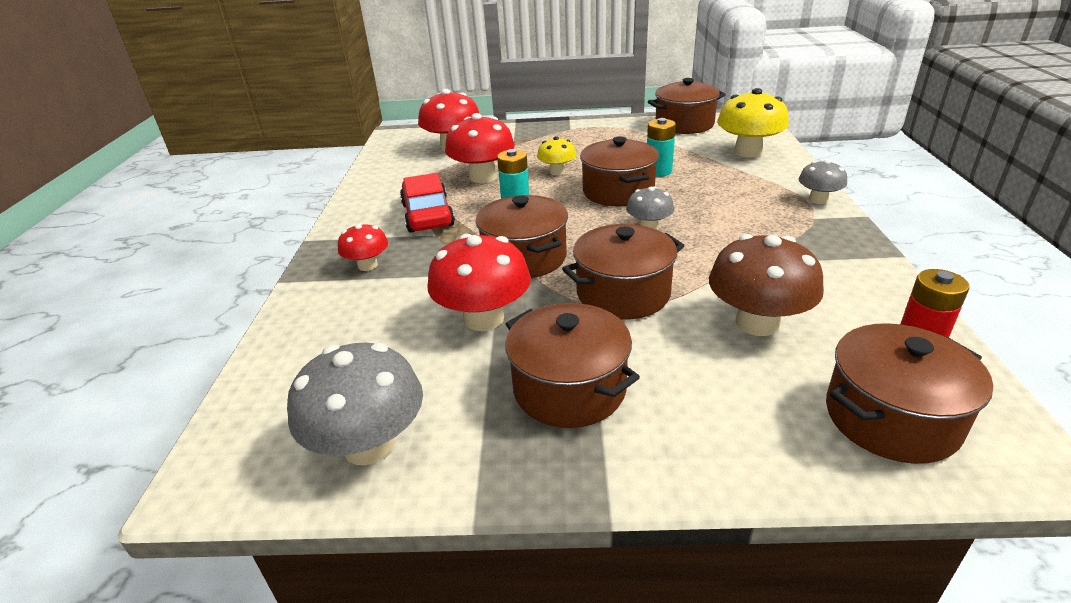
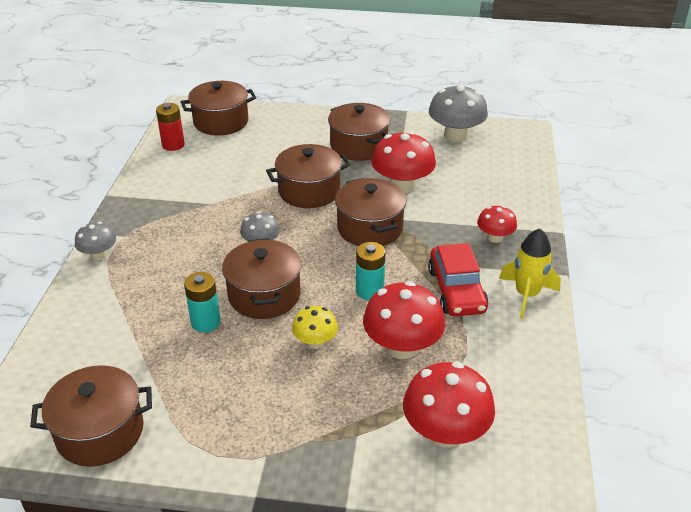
camera: 175 degrees left, 5 degrees up
(357, 219) = (526, 295): none -> yellow rocket
(748, 152) = (84, 342): yellow mushroom -> none
(757, 323) = (242, 165): brown mushroom -> none

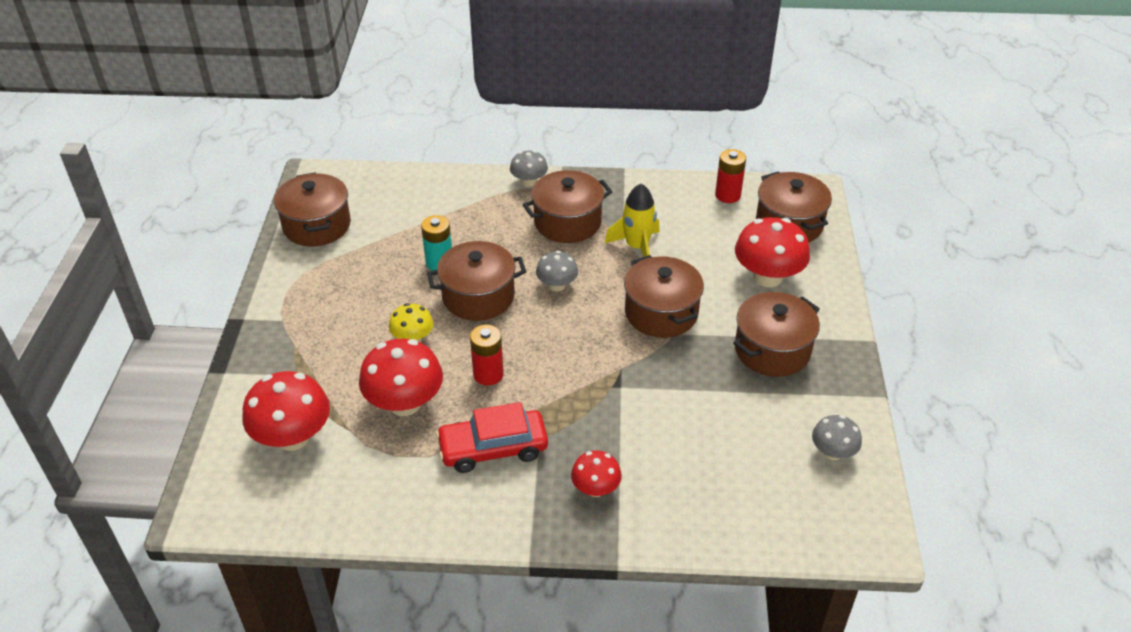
camera: 85 degrees right, 5 degrees up
(369, 291) = (488, 374): turquoise battery -> red battery
(370, 228) = (597, 369): brown pot -> brown pot (567, 222)
(402, 185) = (691, 396): red mushroom -> red mushroom (767, 277)
(455, 135) = (833, 452): grey mushroom -> grey mushroom, size x0.57
(526, 295) = (488, 514): yellow rocket -> yellow rocket (637, 247)

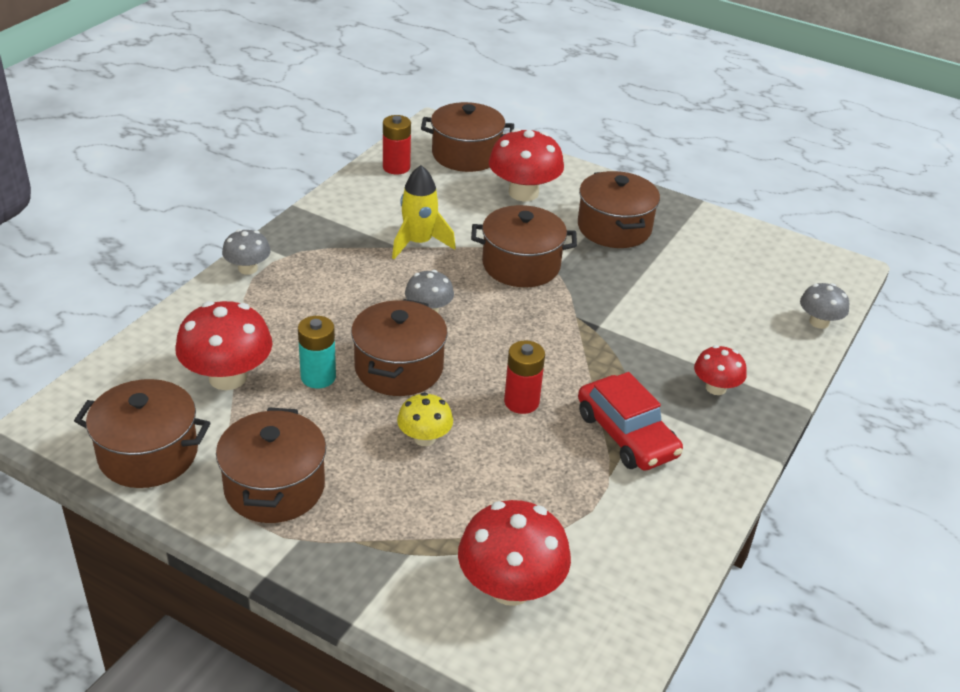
camera: 65 degrees left, 5 degrees down
(405, 403) = (520, 477): red mushroom -> red mushroom (227, 377)
(493, 448) = (626, 435): red car -> red car turned 45 degrees counterclockwise
(567, 222) = (340, 269): brown pot -> brown pot (274, 487)
(833, 452) = (747, 248): grey mushroom -> grey mushroom (819, 322)

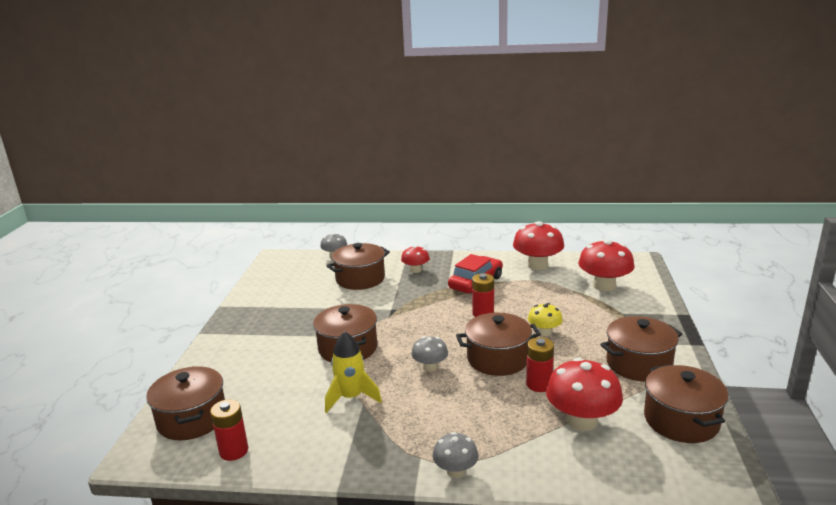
camera: 110 degrees left, 15 degrees down
(318, 377) = (539, 384): turquoise battery -> red battery
(523, 193) = (246, 373): red mushroom -> red mushroom (537, 265)
(614, 228) = (276, 327): brown pot -> brown pot (360, 279)

